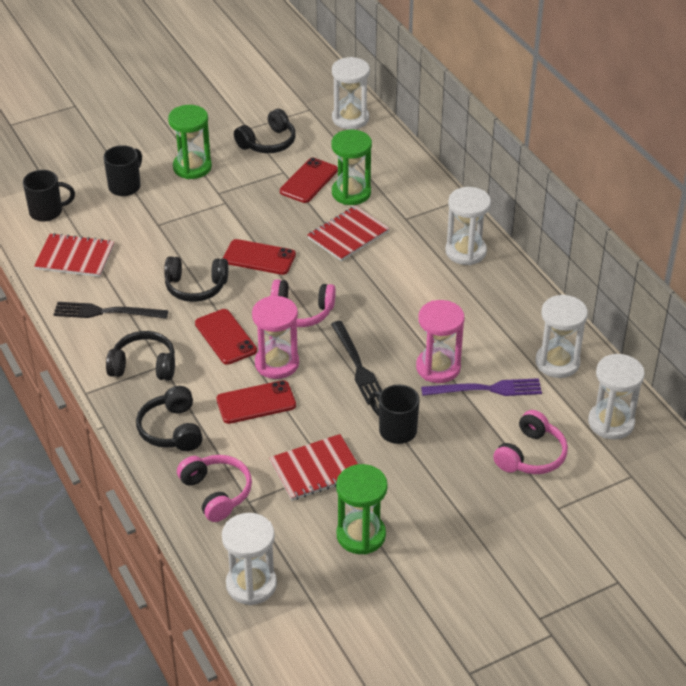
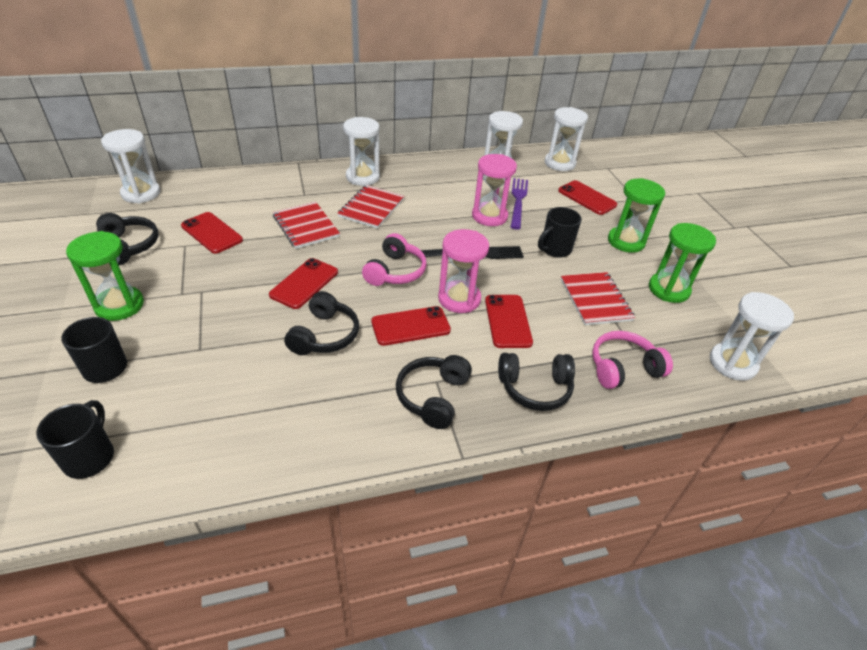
camera: 80 degrees left, 0 degrees up
(75, 257) = (208, 437): red notebook -> red notebook (371, 208)
(106, 312) = (329, 418): black fork -> none
(351, 193) = (249, 214): green hourglass -> green hourglass (626, 241)
(531, 455) = (587, 198): pink headphones -> red phone

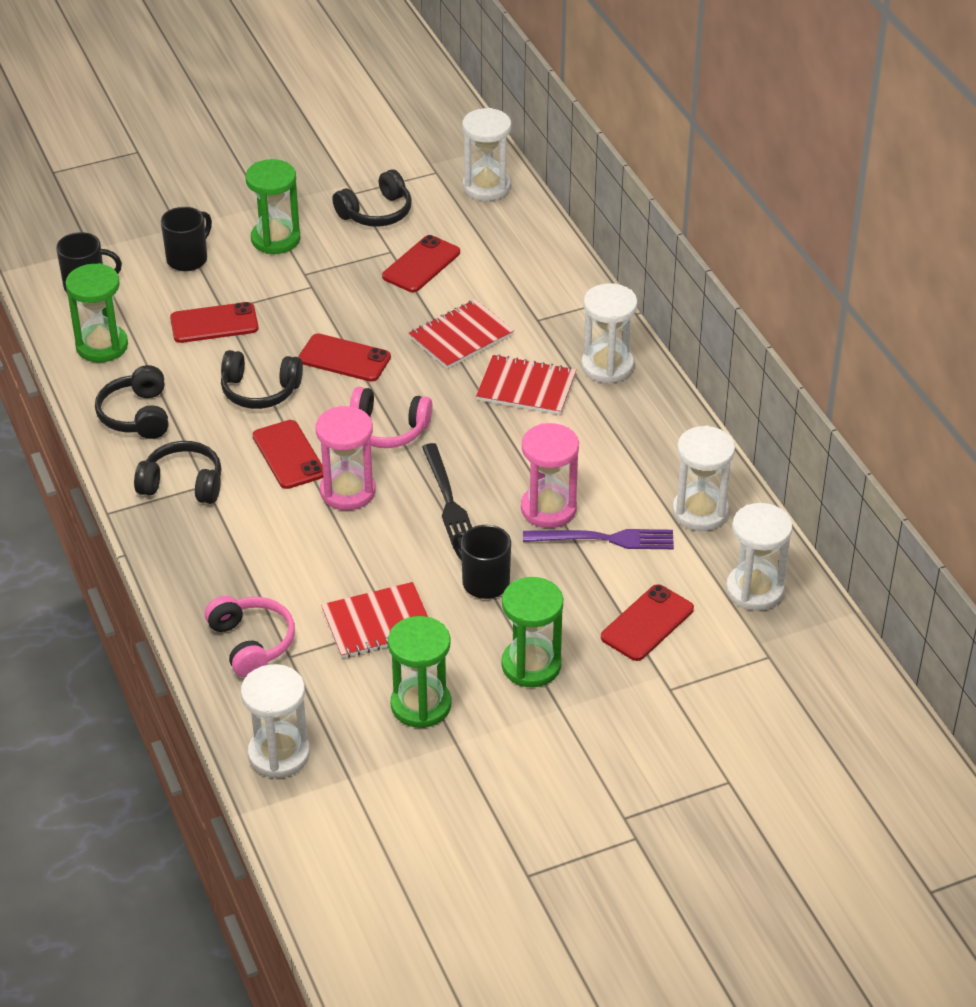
camera: 85 degrees right, 0 degrees up
(204, 448) = (102, 346): none -> green hourglass
(507, 321) = (315, 537): red phone -> red phone (214, 323)
(535, 388) = (207, 564): black headphones -> black headphones (137, 415)

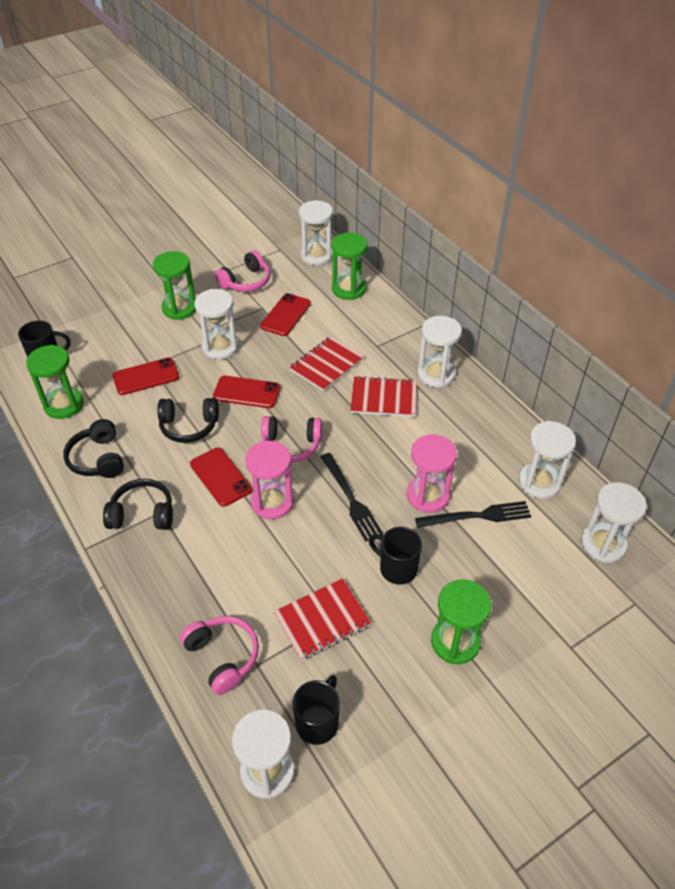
camera: 10 degrees left, 5 degrees up
(188, 259) = (119, 330): black mug -> black mug (318, 722)
(321, 297) = (220, 347): none -> white hourglass
(376, 213) = (246, 281): black headphones -> pink headphones
(421, 705) = (376, 697): green hourglass -> green hourglass (348, 289)
(604, 539) = (477, 516): purple fork -> black fork
(647, 623) = (533, 587): red phone -> none

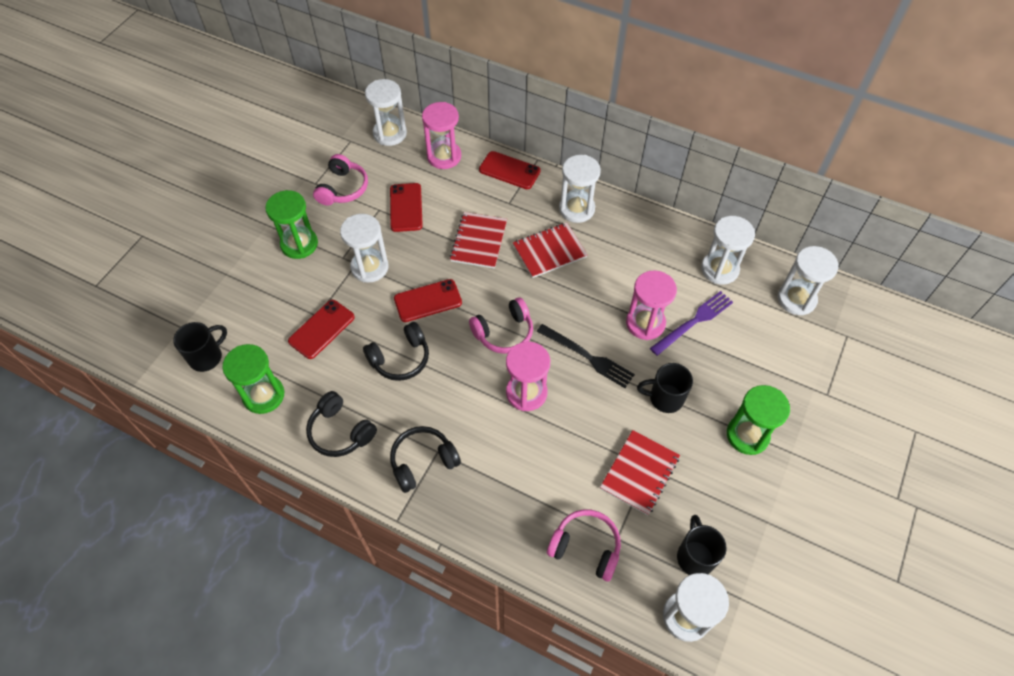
camera: 30 degrees left, 10 degrees up
(221, 477) = (465, 392): red phone -> red phone (509, 170)
(348, 289) = (444, 156): green hourglass -> pink hourglass
(477, 516) = (694, 322): black fork -> purple fork

